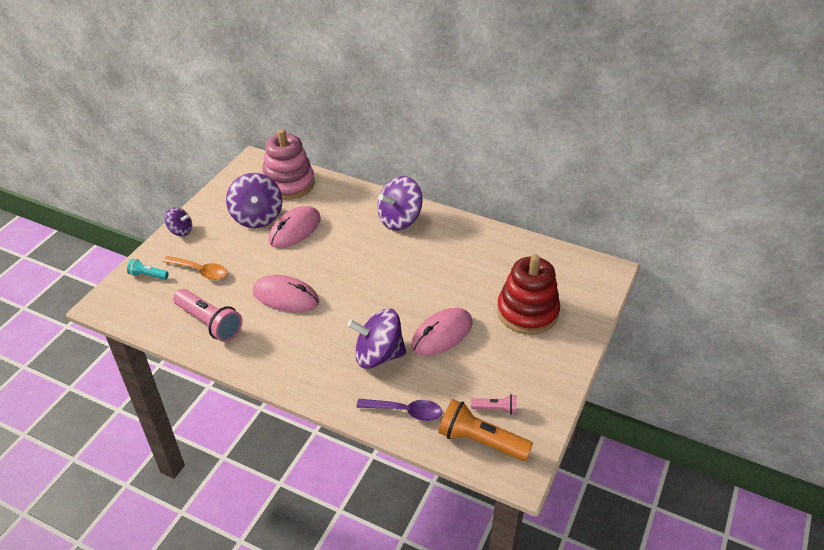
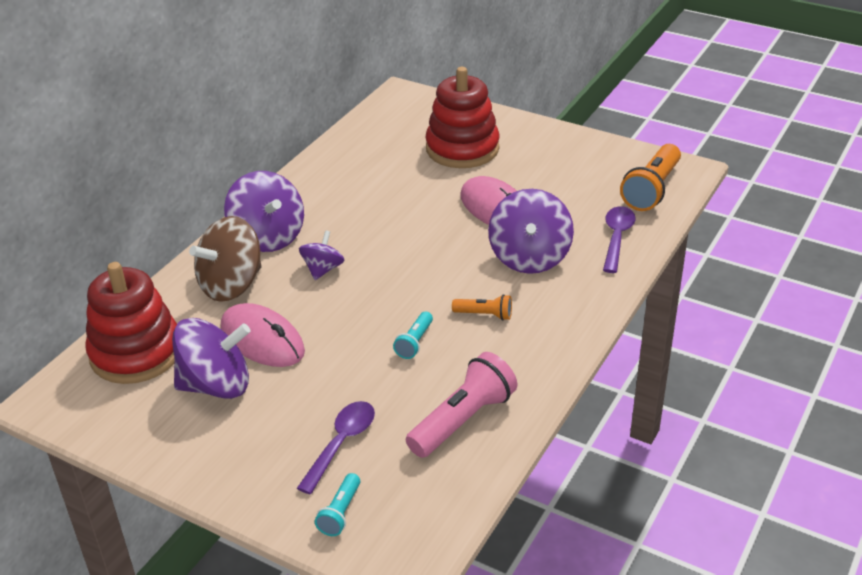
camera: 85 degrees left, 5 degrees down
(180, 231) = (226, 482): purple spinning top -> purple spinning top (323, 269)
(200, 271) = (341, 443): orange spoon -> purple spoon
(286, 297) = (415, 342): pink mouse -> turquoise flashlight
(288, 184) = (136, 353): pink stacking toy -> red stacking toy
(311, 331) = (484, 315): none -> orange flashlight
(349, 211) = (231, 285): none -> brown spinning top
(496, 409) = (607, 178): pink flashlight -> none

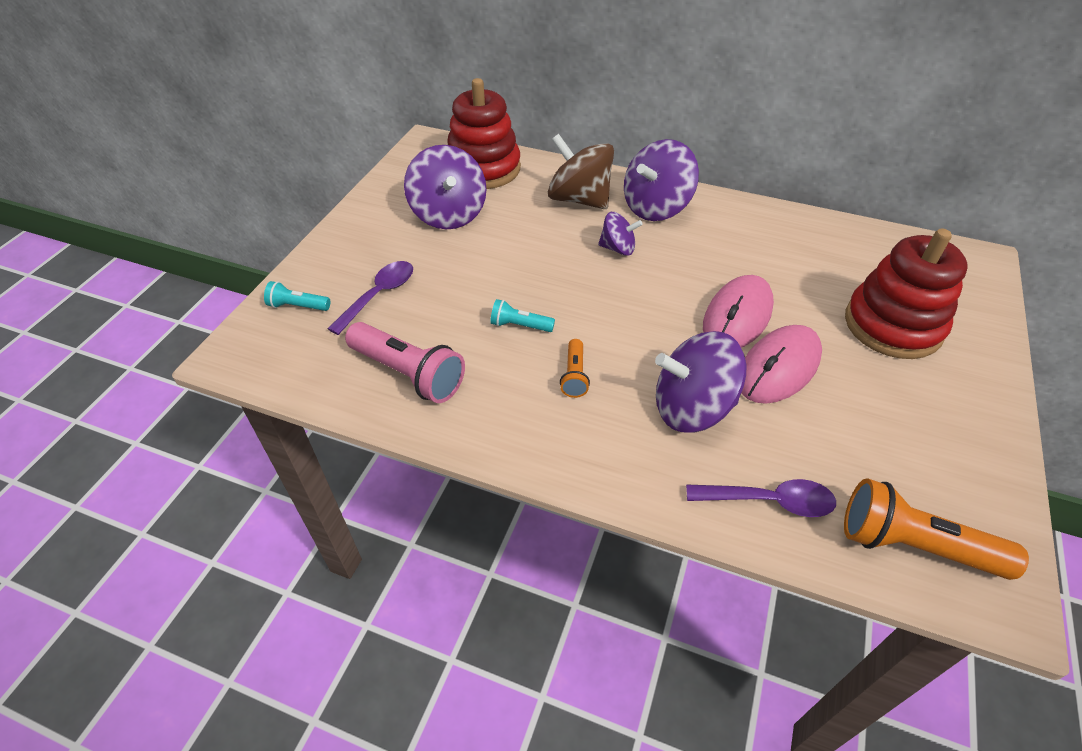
camera: 80 degrees right, 10 degrees up
(262, 340) = (508, 229): pink mouse -> pink mouse (737, 316)
(341, 443) = (379, 295): purple spoon -> purple spoon turned 75 degrees counterclockwise

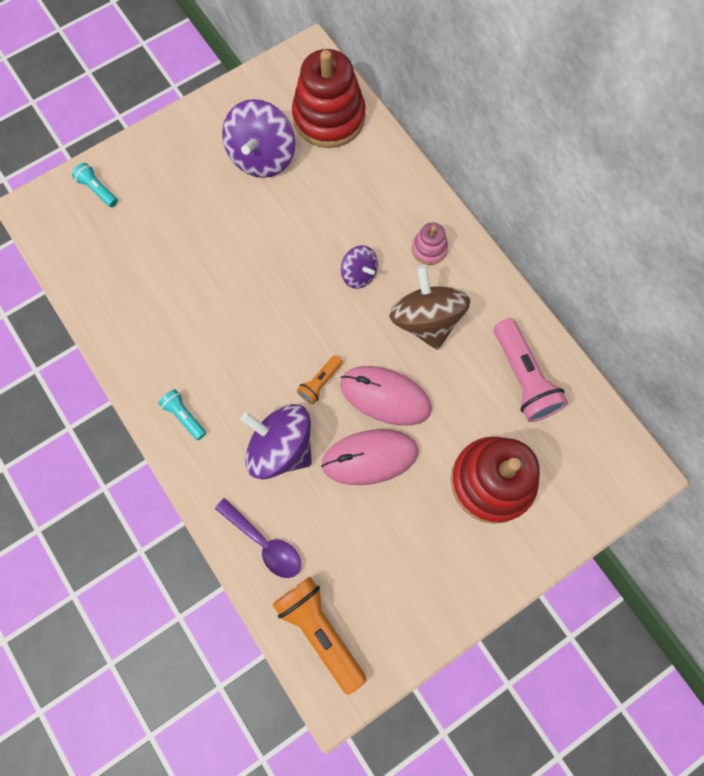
camera: 35 degrees right, 25 degrees up
(379, 295) = (156, 213): purple spoon -> none
(408, 373) = (127, 298): pink flashlight -> pink flashlight (523, 377)
(520, 326) = (228, 303): turquoise flashlight -> turquoise flashlight (184, 416)
(574, 375) = (229, 370): orange flashlight -> orange flashlight (320, 383)
(579, 199) = (376, 201): brown spinning top -> brown spinning top (426, 320)
(656, 207) = (429, 249): purple spinning top -> pink stacking toy
(737, 316) = (385, 396): pink mouse -> pink mouse turned 45 degrees clockwise

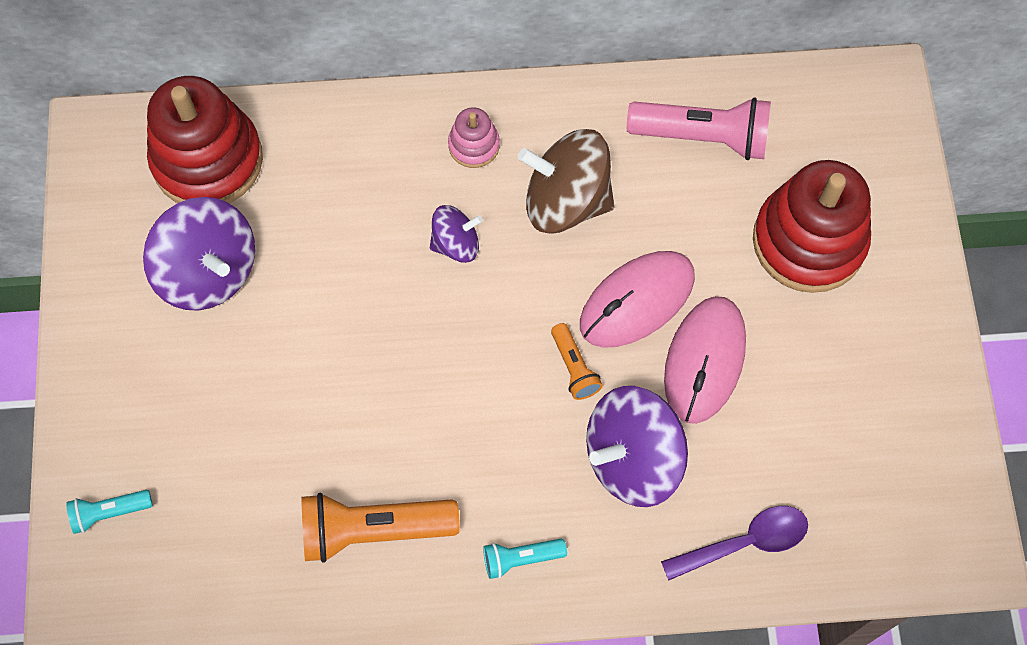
camera: 60 degrees left, 5 degrees down
(320, 631) = (887, 532): orange flashlight -> orange flashlight (374, 530)

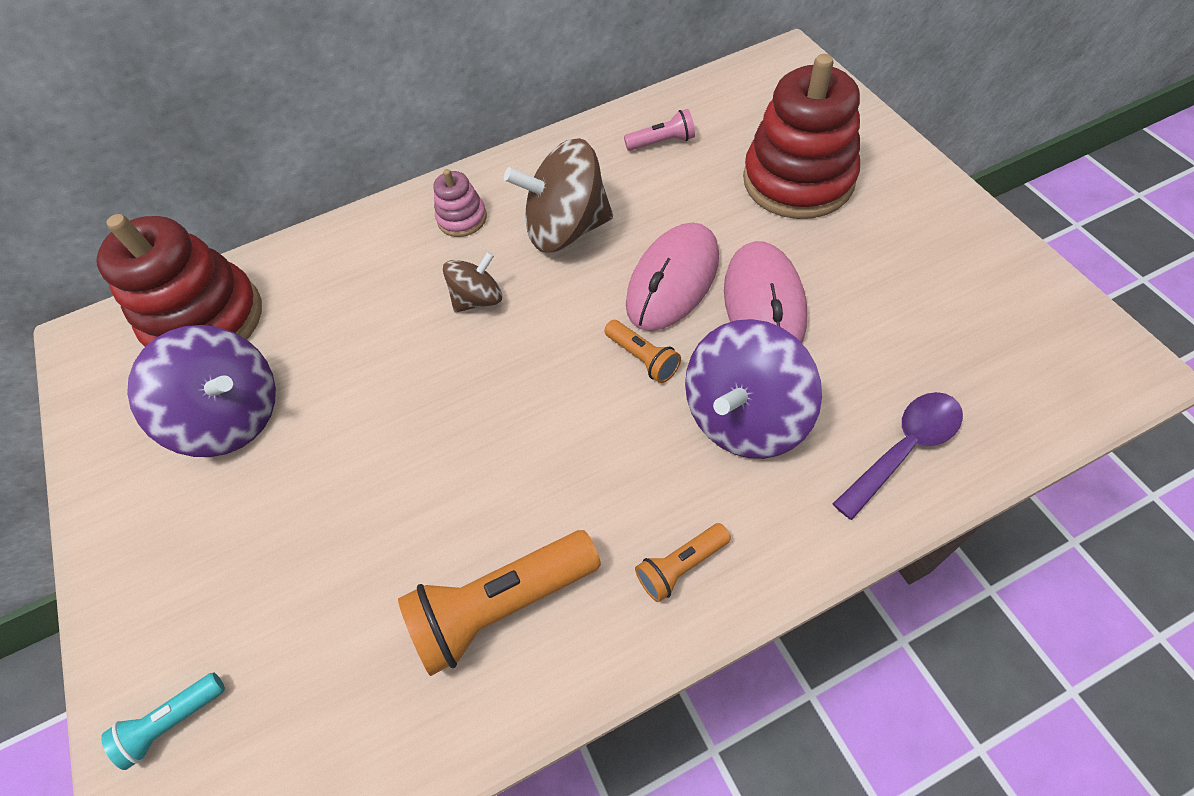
camera: 15 degrees left, 10 degrees down
(456, 244) = (478, 299): purple spinning top -> brown spinning top
(521, 559) = (681, 566): turquoise flashlight -> orange flashlight
(703, 137) = (662, 142): pink flashlight -> pink flashlight, size x0.52

